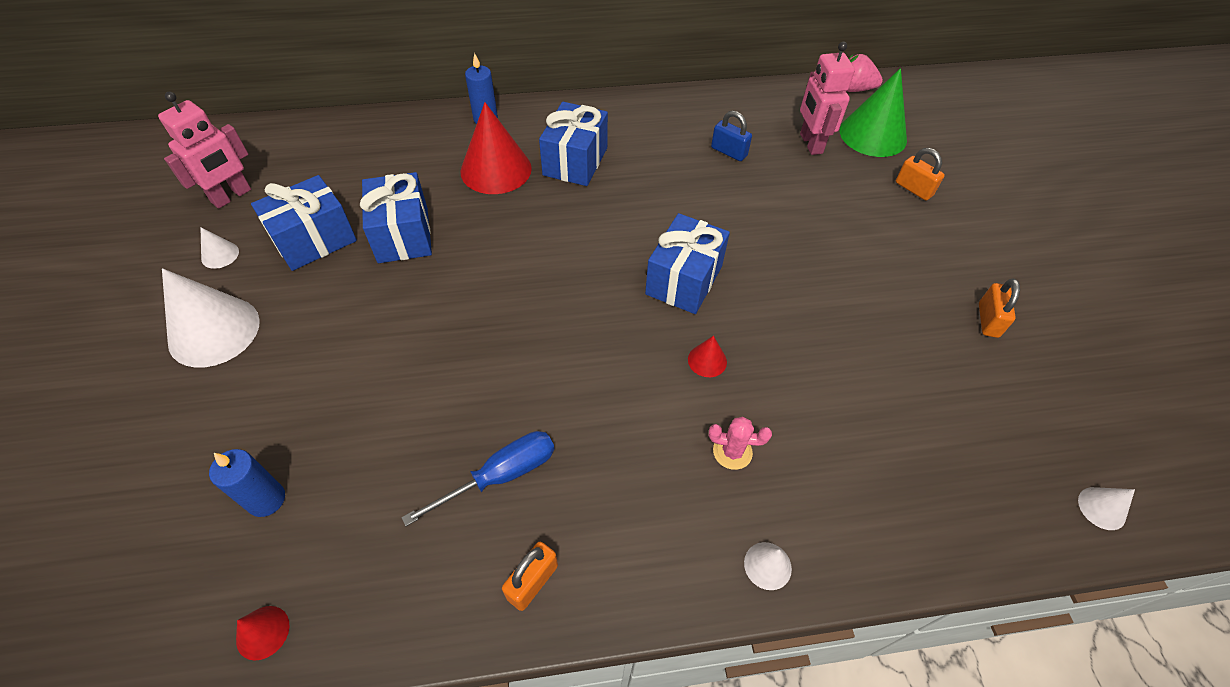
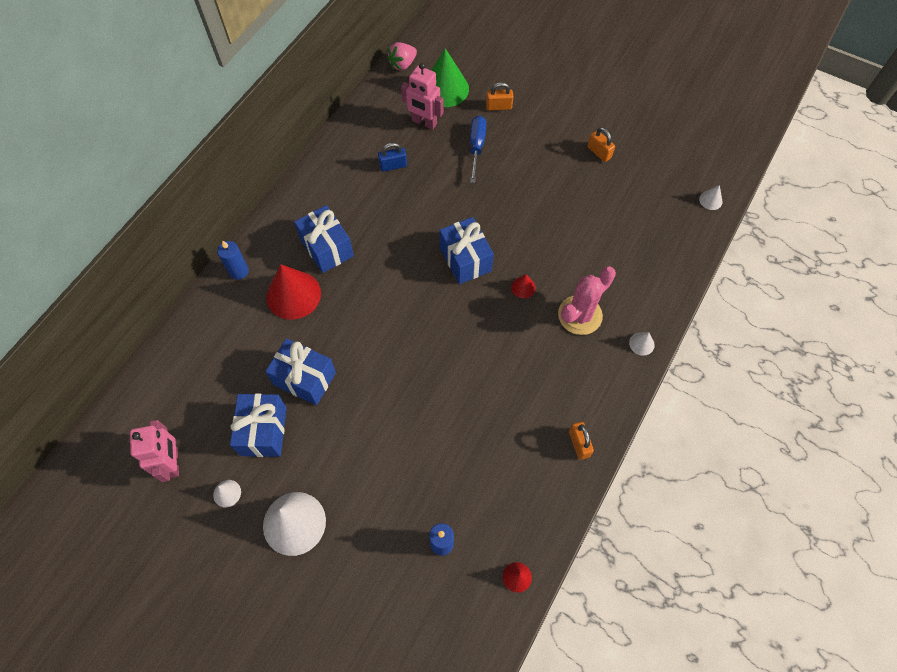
camera: 50 degrees left, 10 degrees up
(501, 475) = (514, 424): blue screwdriver -> blue screwdriver (476, 147)
(732, 451) = (580, 315): pink cactus -> pink cactus, size x1.94

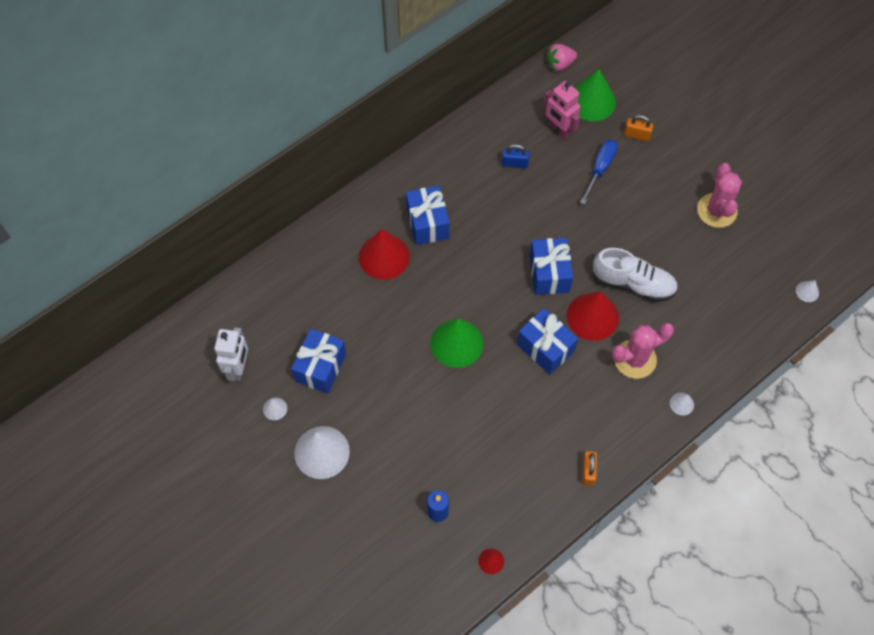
camera: 20 degrees right, 0 degrees up
(173, 462) = (238, 368): pink robot -> white robot
(239, 271) = (343, 220): blue candle -> none
(305, 378) = (370, 334): blue gift -> blue gift (545, 348)
(398, 358) = (456, 343): none -> green cone
(523, 287) = (592, 316): red cone -> red cone, size x2.23
(549, 243) = (633, 283): none -> white shoe
(599, 152) = (716, 210): orange padlock -> pink cactus

